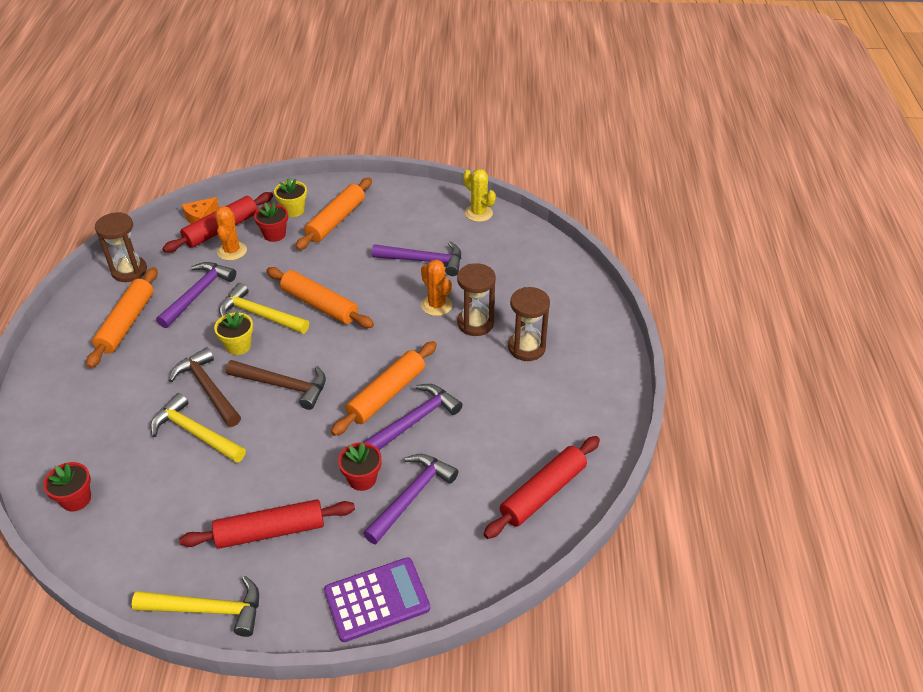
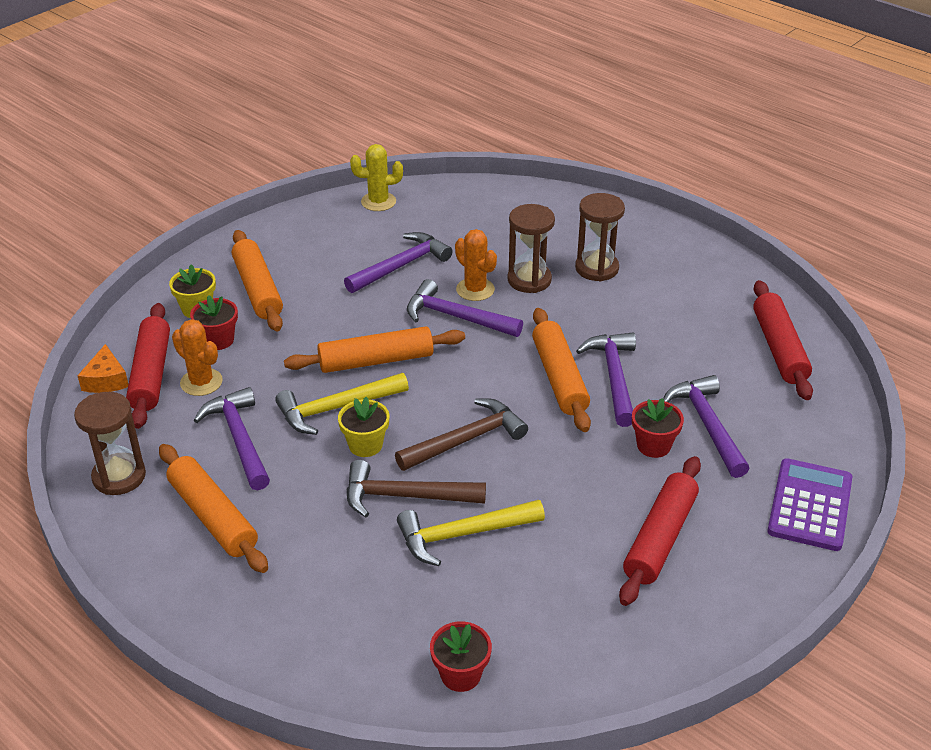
camera: 50 degrees left, 5 degrees down
(207, 609) = (720, 629): yellow hammer -> none
(399, 313) = (456, 317): none -> purple hammer
(436, 305) = (475, 289): orange cactus -> orange cactus turned 45 degrees clockwise

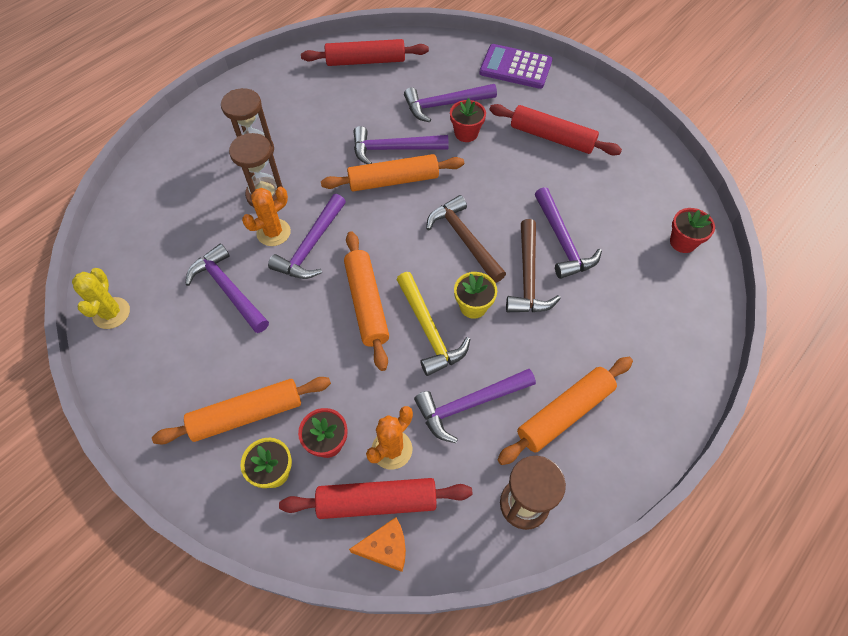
camera: 90 degrees left, 20 degrees up
(463, 535) = (562, 241): yellow hammer -> purple hammer

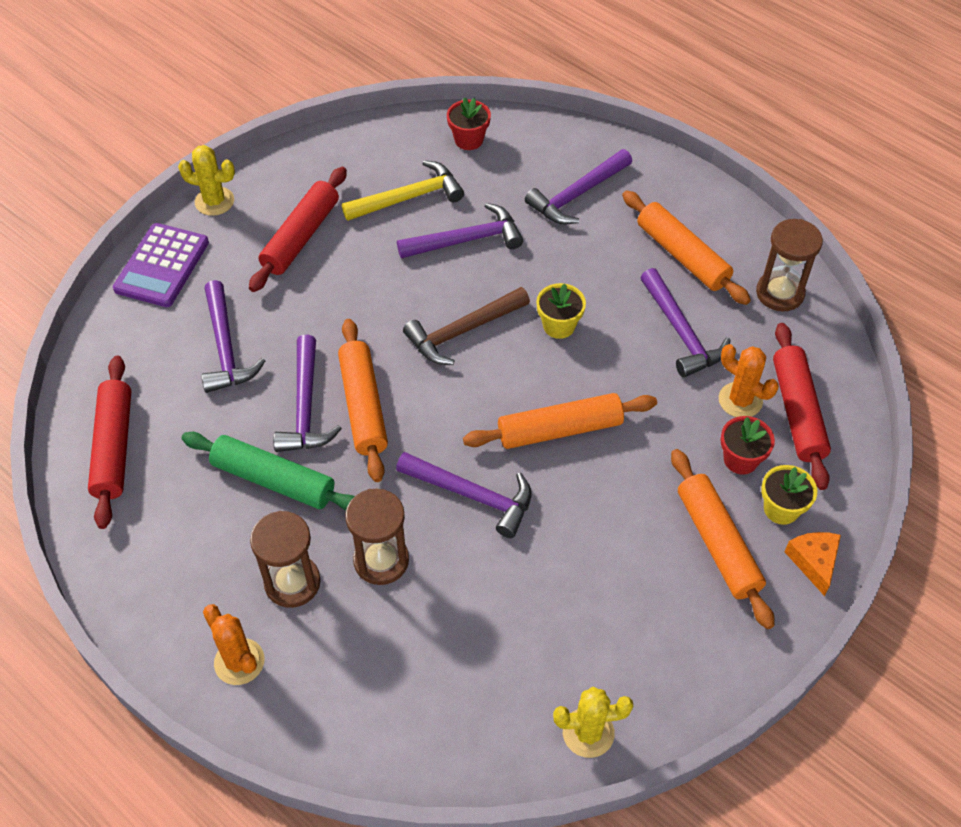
camera: 90 degrees left, 5 degrees down
(228, 290) = (544, 587): purple hammer -> purple hammer (577, 195)
(273, 232) = (449, 543): orange cactus -> orange cactus (239, 662)
(335, 136) = (273, 480): none -> green rolling pin
(385, 548) = (841, 403): orange cheese -> orange cheese (814, 562)
(429, 330) = (593, 367): yellow hammer -> yellow hammer (408, 197)
(466, 133) = (284, 325): red flower pot -> none
(528, 277) = (517, 274): brown hammer -> none
(580, 88) = (214, 201): none -> yellow cactus

